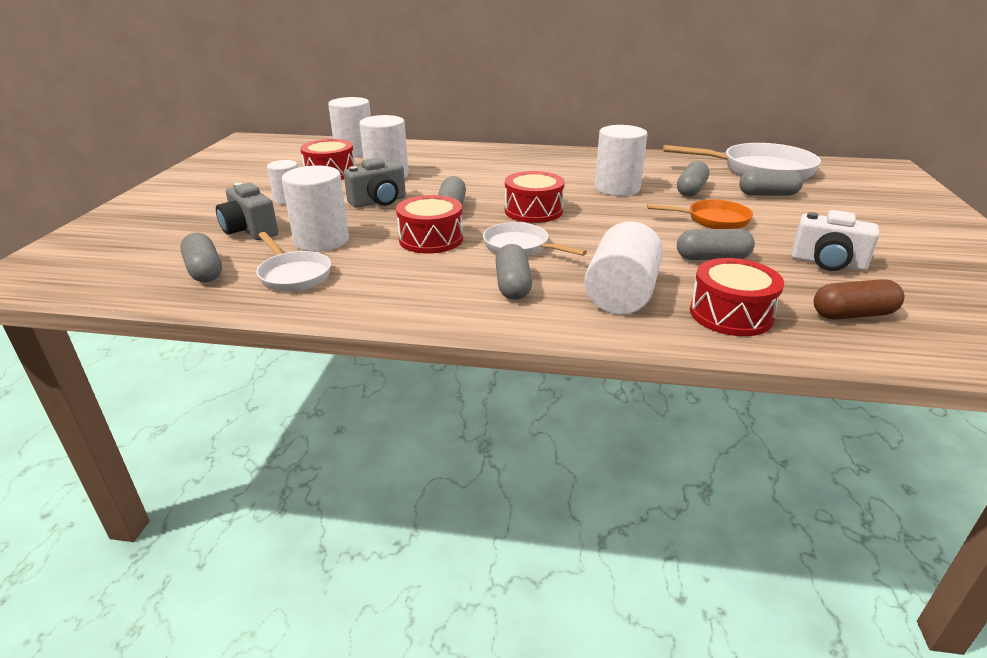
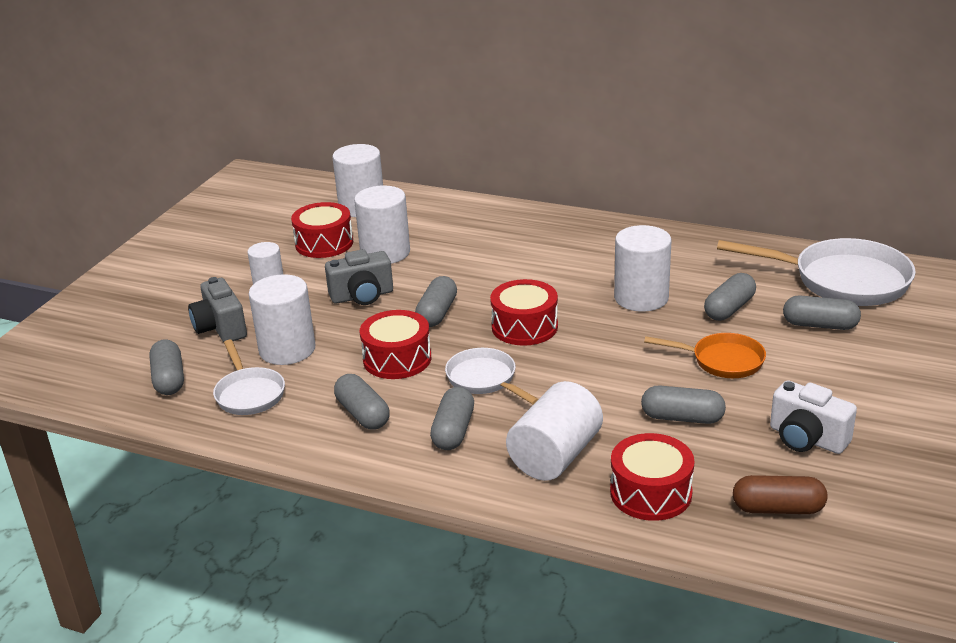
camera: 15 degrees right, 0 degrees up
(417, 280) = (363, 414): none -> grey capsule

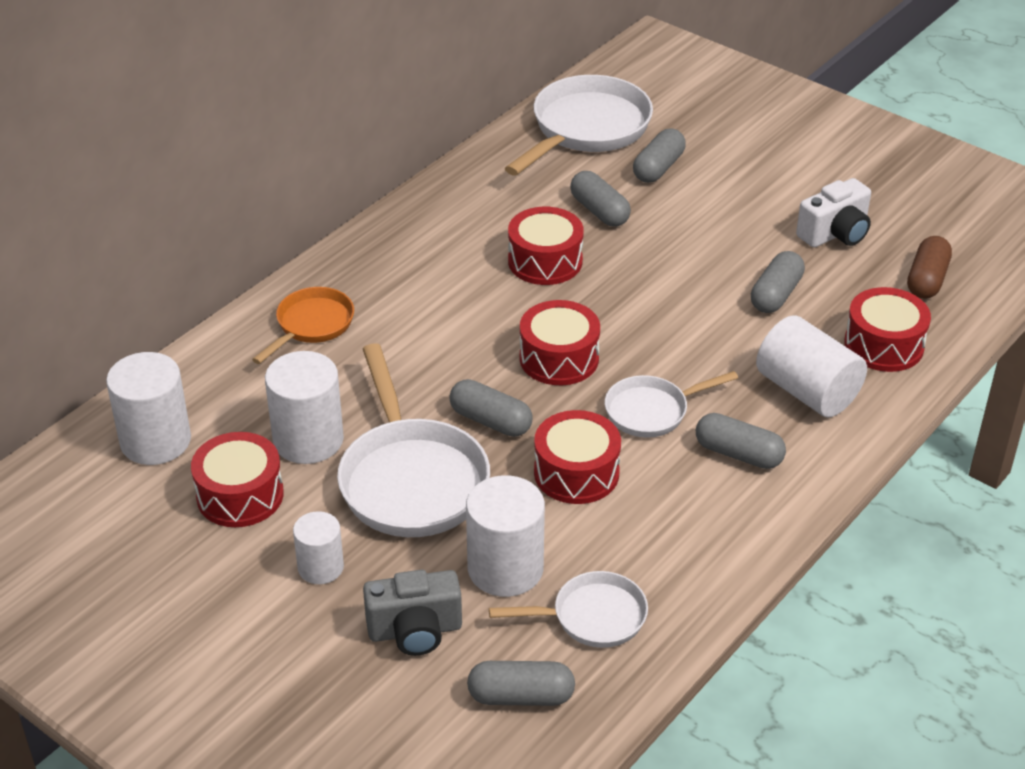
camera: 75 degrees left, 10 degrees up
(362, 296) = (411, 479): grey camera -> white pan
(363, 414) = (678, 520): grey capsule -> none
(641, 298) = (545, 261): white cylinder -> red drum
(722, 361) = (691, 243): orange pan -> orange pan (311, 325)

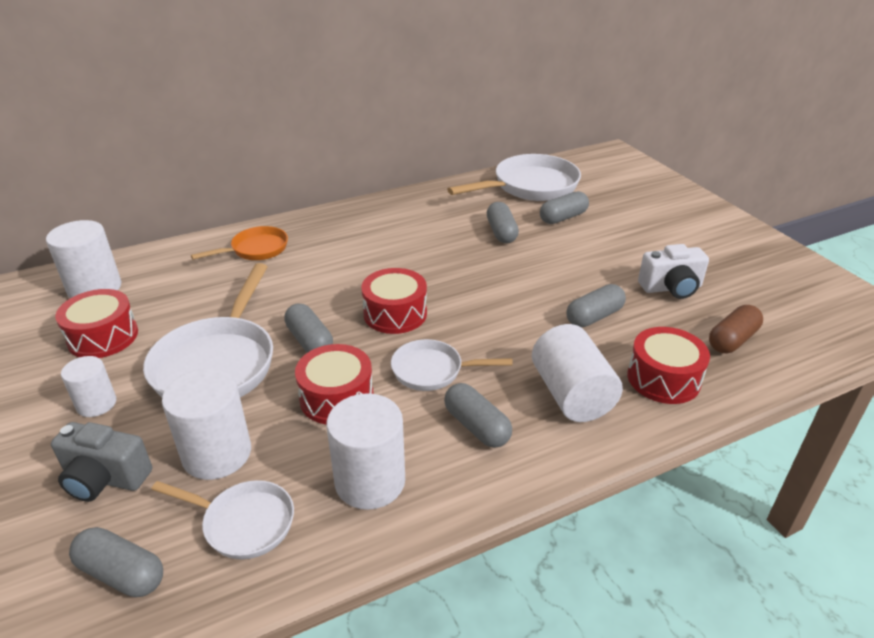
camera: 25 degrees right, 5 degrees down
(308, 440) = (181, 316): white cylinder -> white cylinder (370, 481)
(545, 261) = (439, 252): red drum -> none

